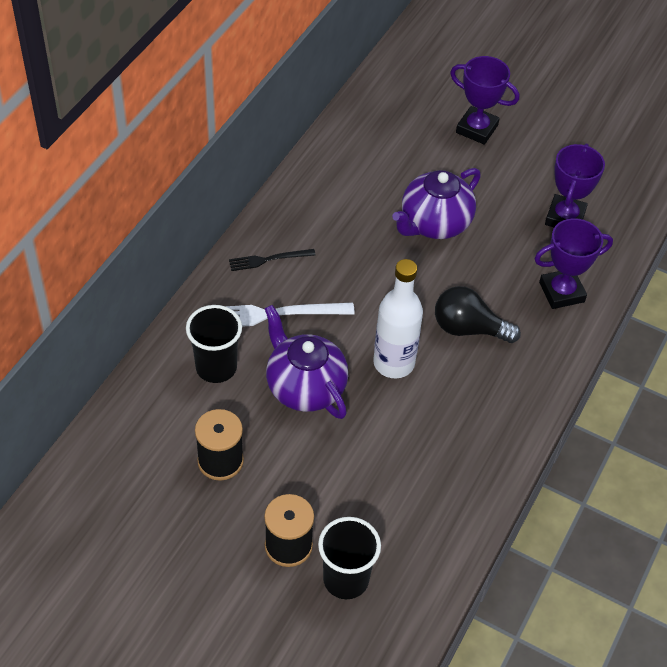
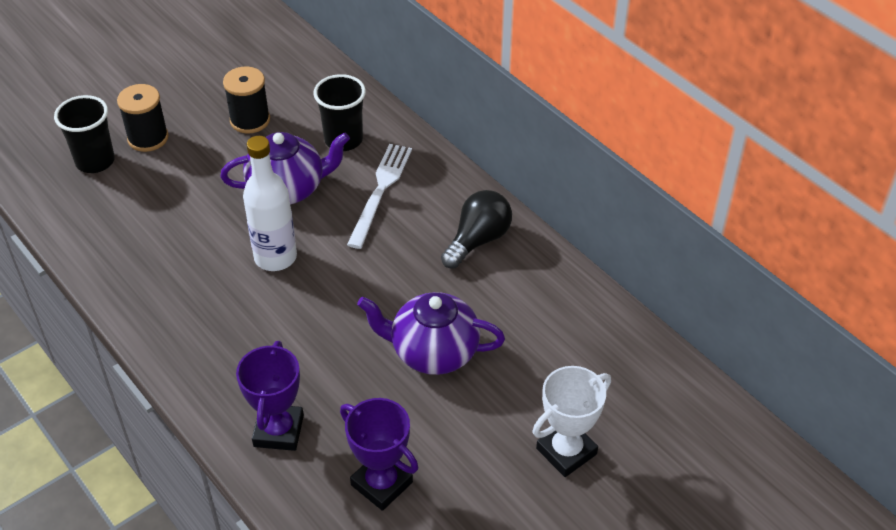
camera: 115 degrees right, 5 degrees down
(268, 259) = (449, 205): black fork -> none
(434, 223) = (433, 352): purple teapot -> purple teapot turned 60 degrees counterclockwise
(468, 328) = (280, 329): black light bulb -> black light bulb (478, 240)
(476, 129) = (566, 451): purple trophy -> white trophy

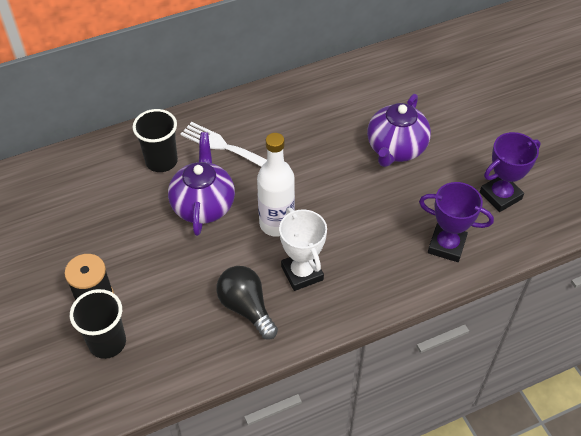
camera: 75 degrees left, 5 degrees up
(250, 120) = (107, 219): black spool -> none
(478, 240) = (300, 105): black light bulb -> black light bulb (246, 308)
(566, 451) = (490, 102): white trophy -> white trophy (302, 273)

